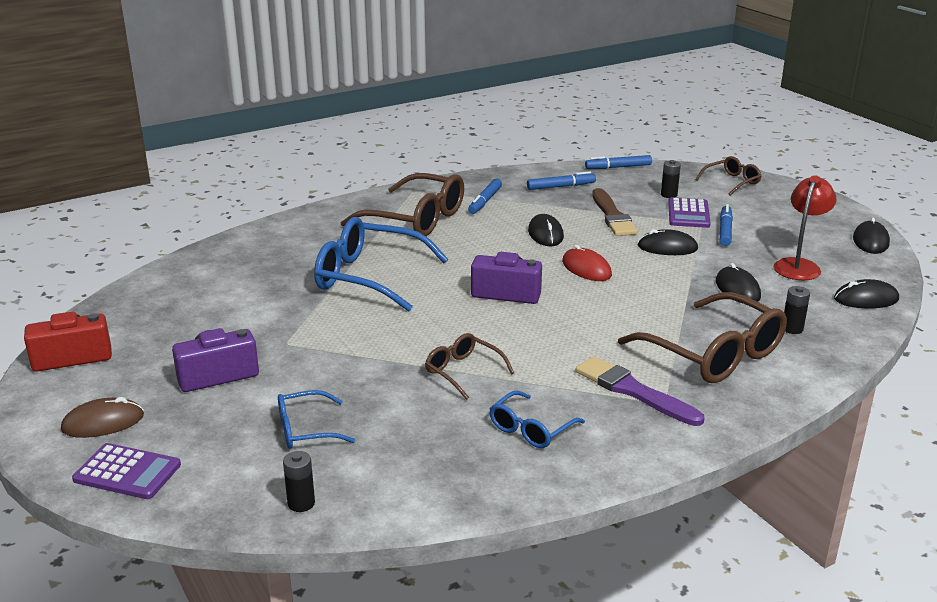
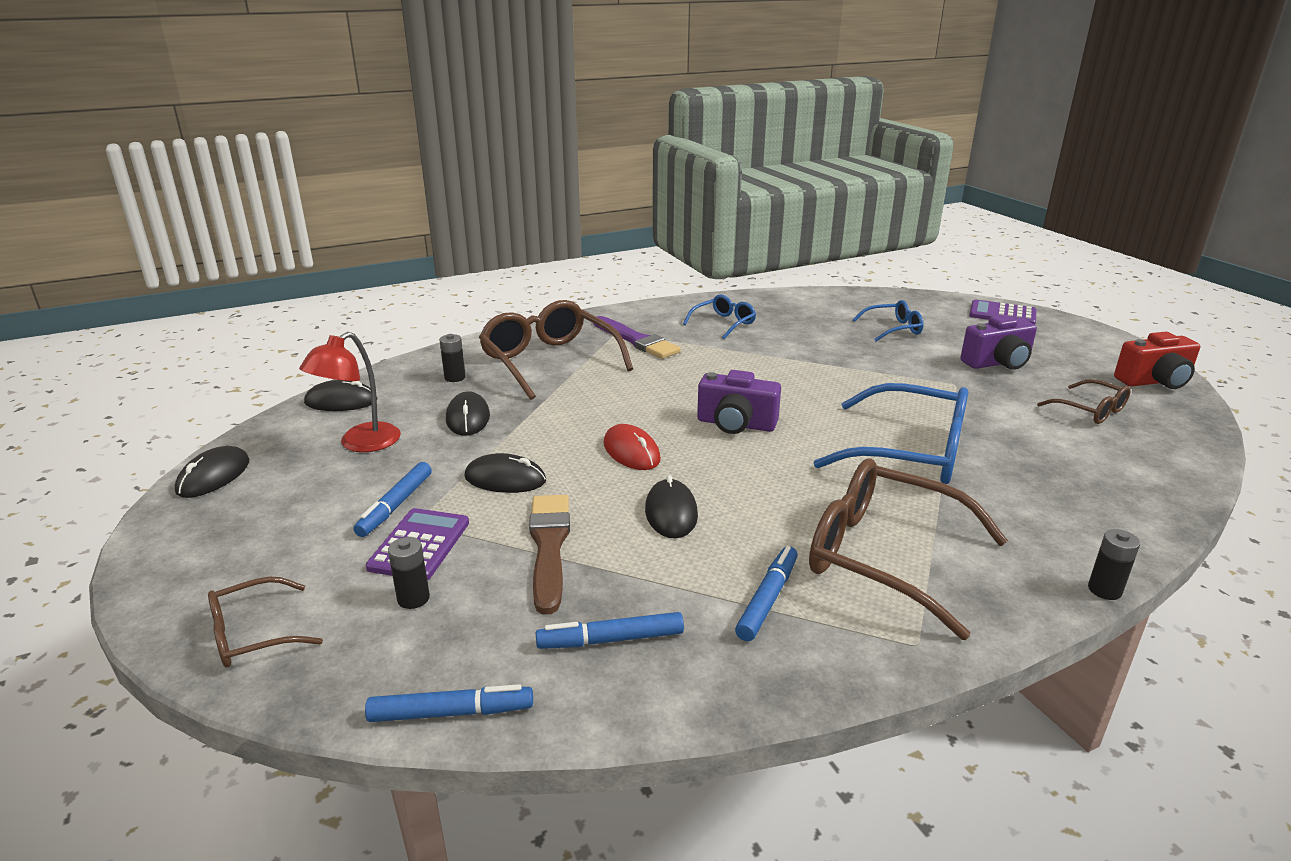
camera: 175 degrees left, 0 degrees up
(103, 422) = (1056, 338): brown mouse -> none
(301, 503) = (873, 299): black battery -> black battery (1104, 590)
(463, 372) = (778, 357): brown glasses -> brown glasses (1090, 410)

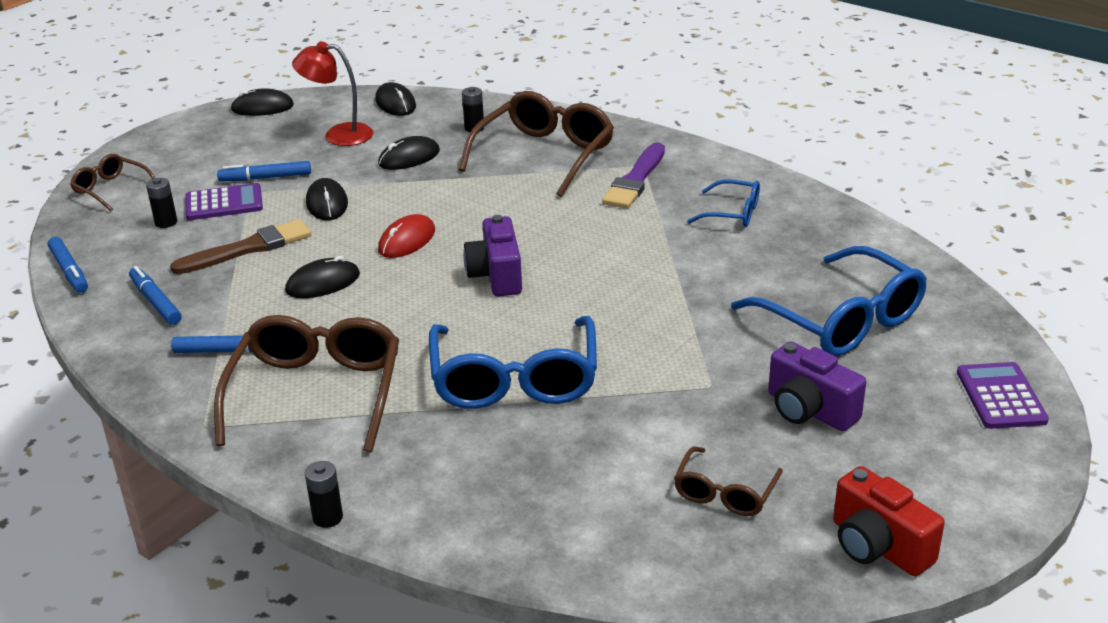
camera: 65 degrees right, 5 degrees up
(893, 329) = (841, 320): blue glasses -> blue glasses, size x1.93

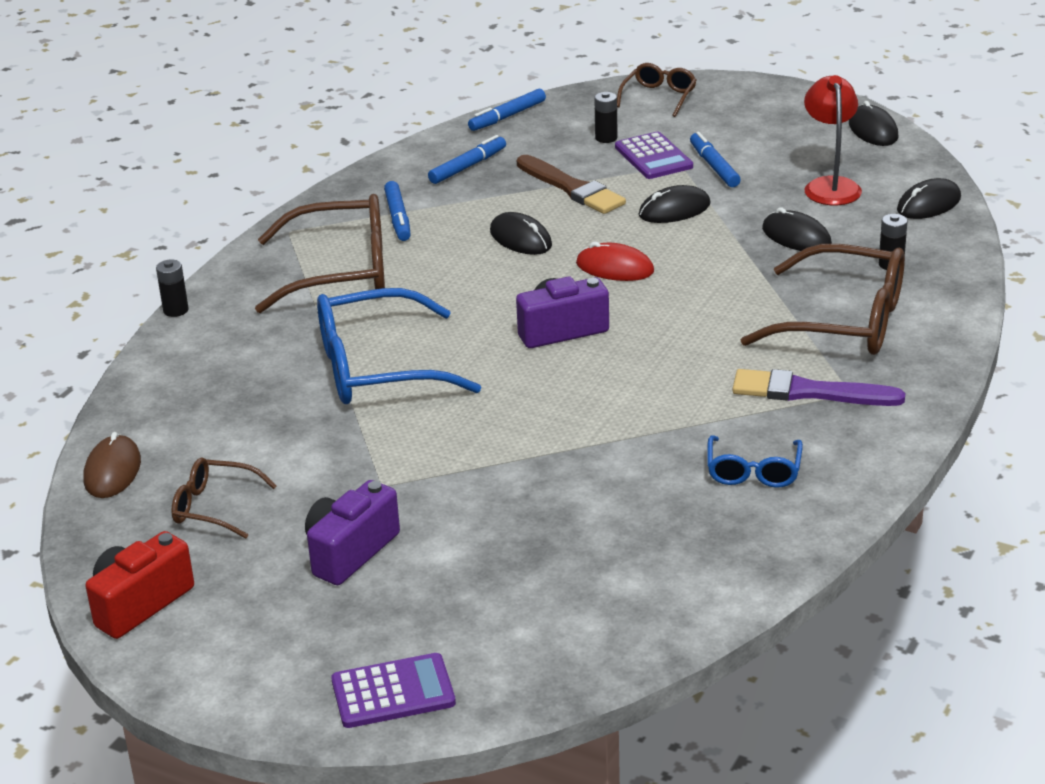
camera: 80 degrees right, 0 degrees up
(642, 568) = (112, 471): none -> brown mouse
(841, 320) = (528, 568): blue glasses -> none

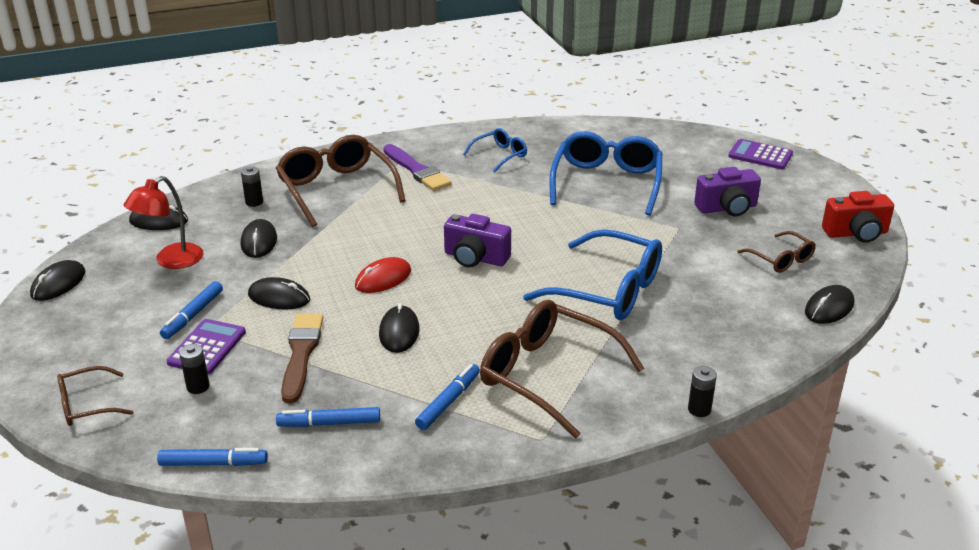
camera: 140 degrees left, 0 degrees up
(112, 471) = (829, 308): brown mouse -> black mouse
(554, 506) = (606, 183): none -> blue glasses
(615, 268) = (383, 279): red mouse -> red mouse turned 75 degrees clockwise

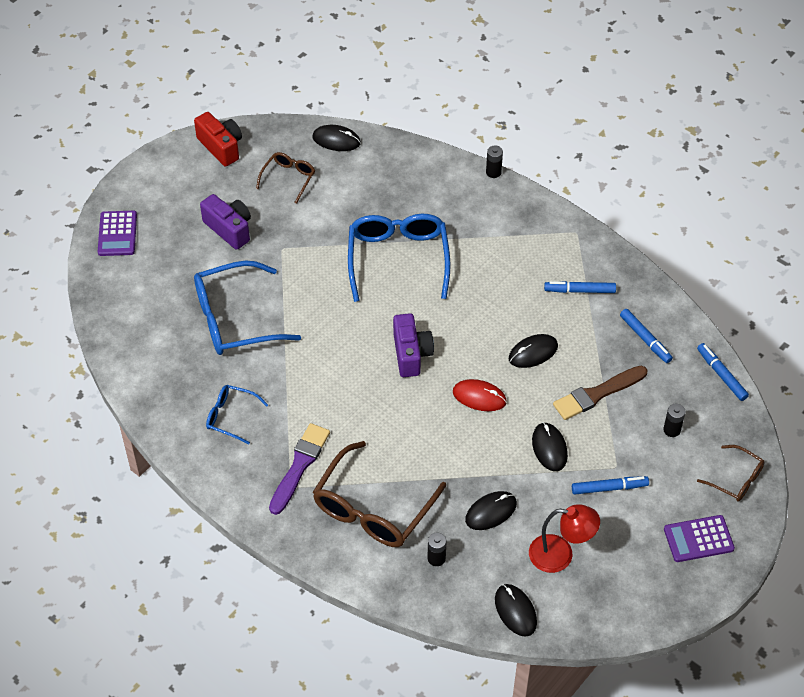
camera: 120 degrees left, 20 degrees up
(58, 284) = (645, 612): black mouse -> none
(207, 347) = (633, 453): purple calculator -> purple calculator (698, 539)
(547, 375) = (516, 254): brown glasses -> none

